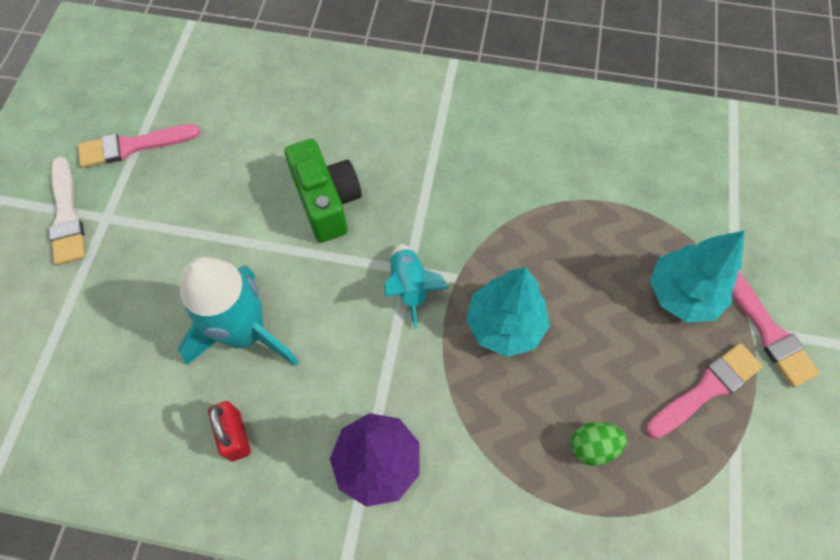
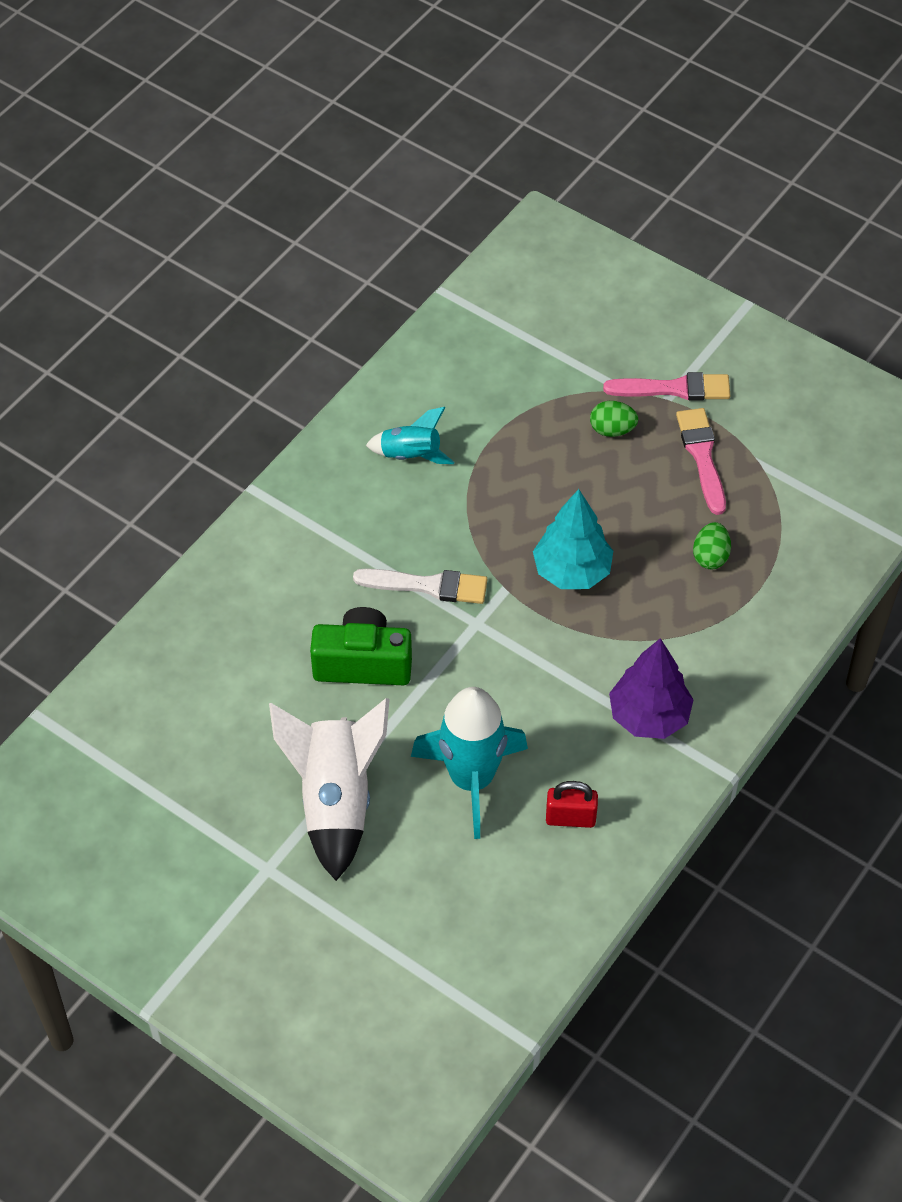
camera: 65 degrees left, 10 degrees down
(66, 215) = (243, 905): white brush -> white brush (427, 586)
(134, 146) = (187, 818): pink brush -> none
(186, 237) = (335, 799): none -> white rocket
(410, 287) = (495, 629): turquoise rocket -> turquoise rocket (411, 455)
(682, 294) = (612, 430): turquoise tree -> green egg

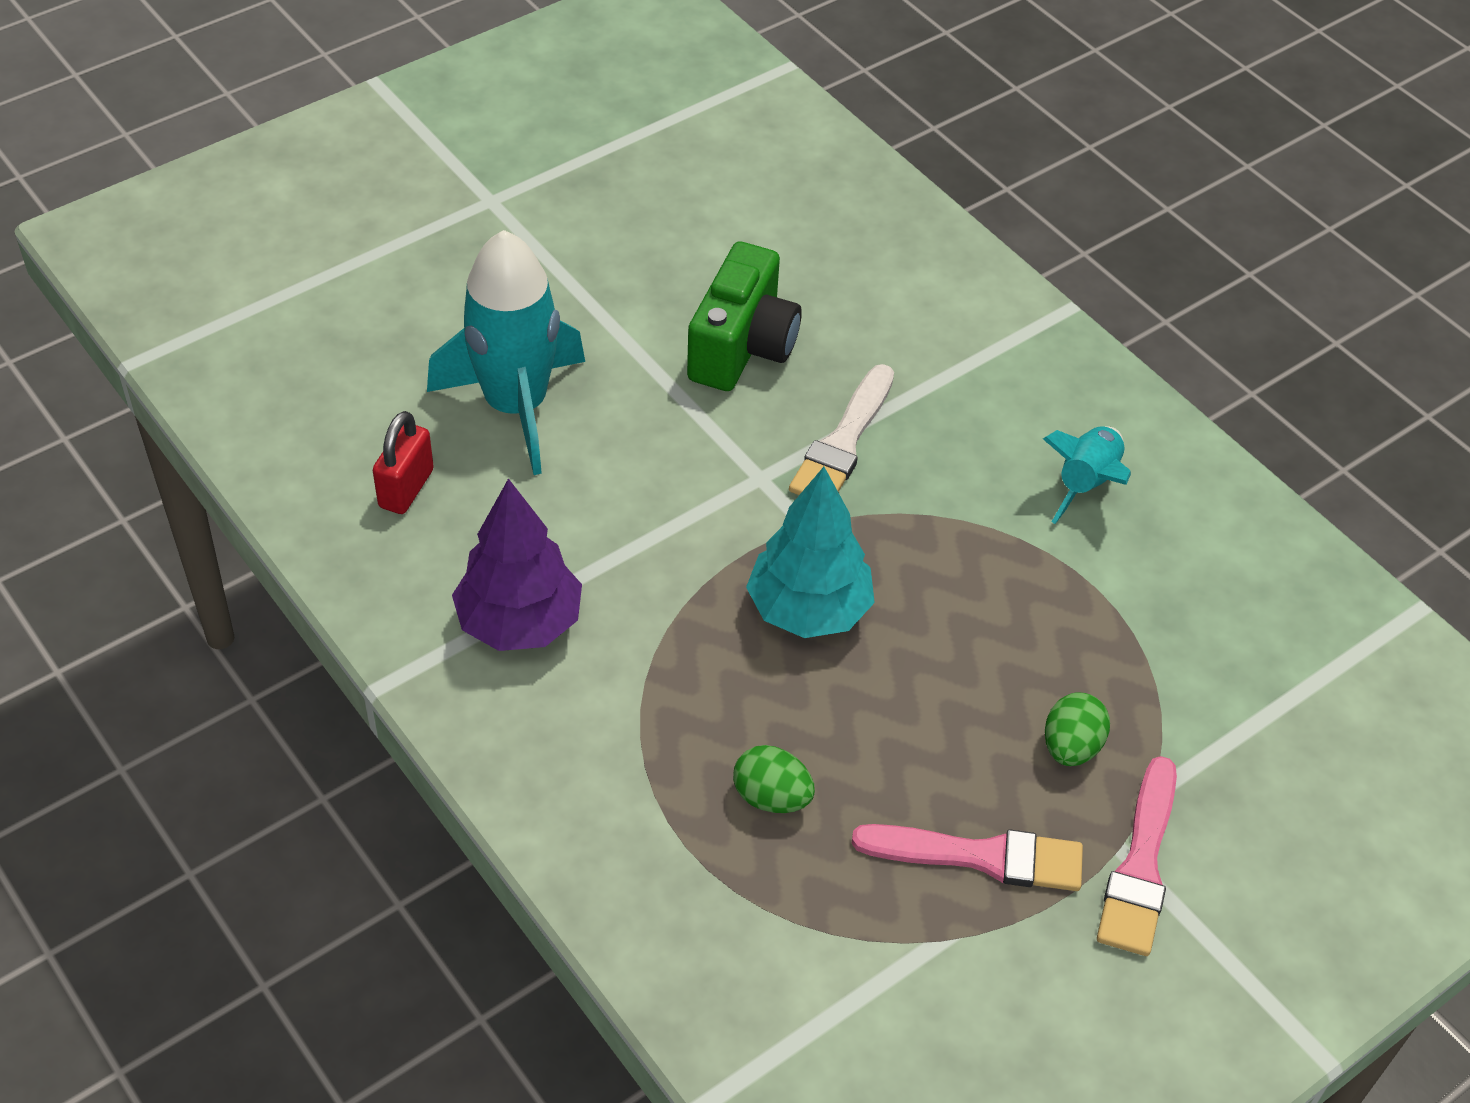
camera: 105 degrees right, 5 degrees down
(335, 799) = (552, 276): white rocket -> none

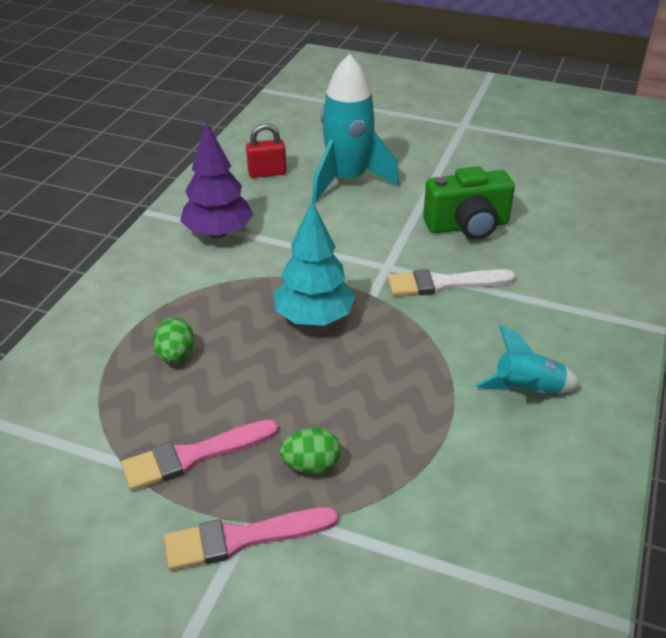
camera: 60 degrees right, 10 degrees down
(979, 856) = (194, 455): pink brush -> pink brush turned 90 degrees clockwise

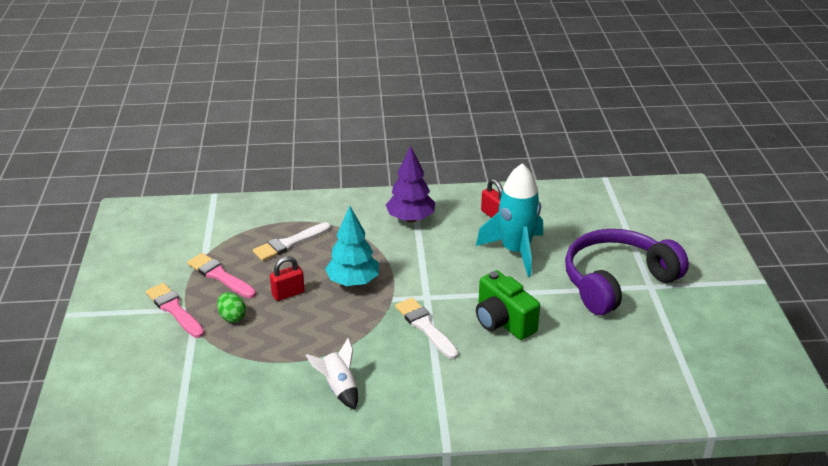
camera: 65 degrees right, 5 degrees down
(175, 355) = (290, 243): green egg -> white brush
(296, 388) = (288, 294): none -> red padlock
(444, 139) = (617, 281): none -> purple headphones
(527, 390) = (339, 388): turquoise rocket -> white rocket

